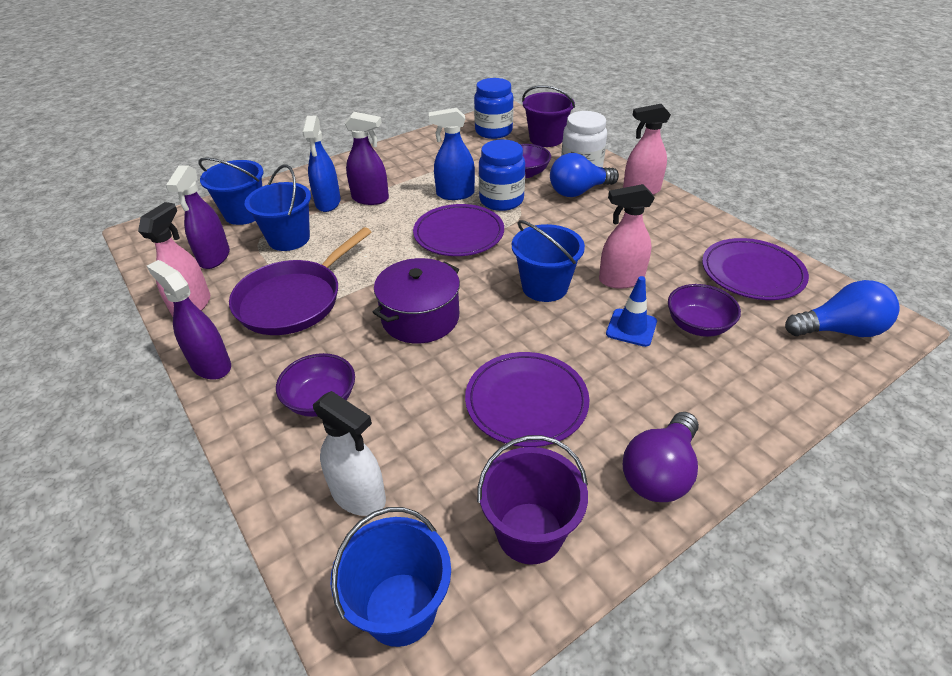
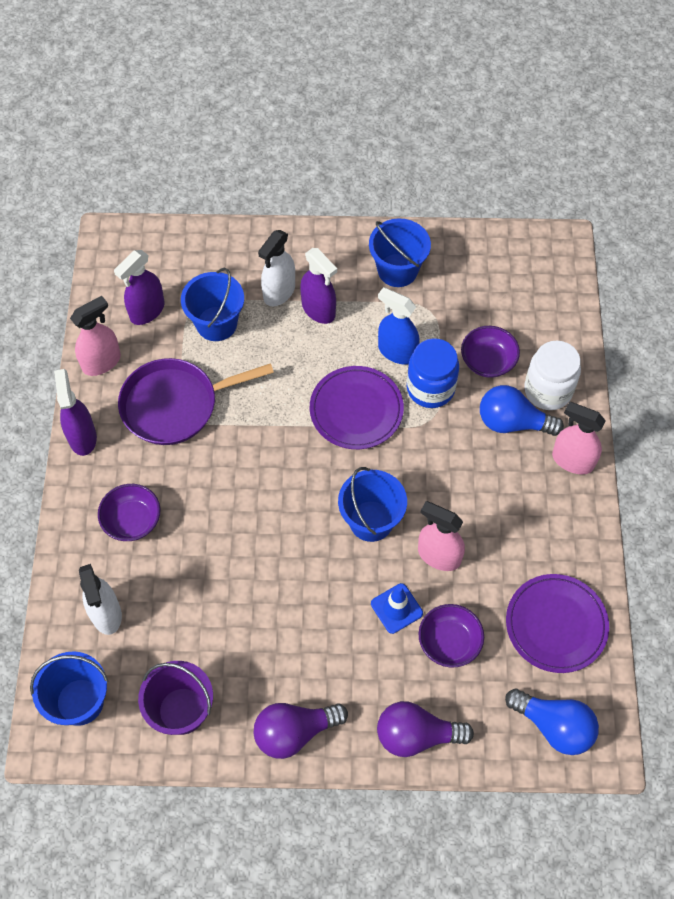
camera: 35 degrees right, 20 degrees up
(244, 214) = (201, 263): blue bucket -> blue bucket (397, 270)
(328, 203) = (279, 292): blue spray bottle -> white spray bottle
(420, 317) = (252, 488): purple pot -> none
(493, 131) = (517, 272): blue jar -> none
(526, 402) = (261, 618): purple plate -> none
(546, 139) = (559, 319): purple bucket -> none
(759, 403) = (416, 735): none -> purple light bulb

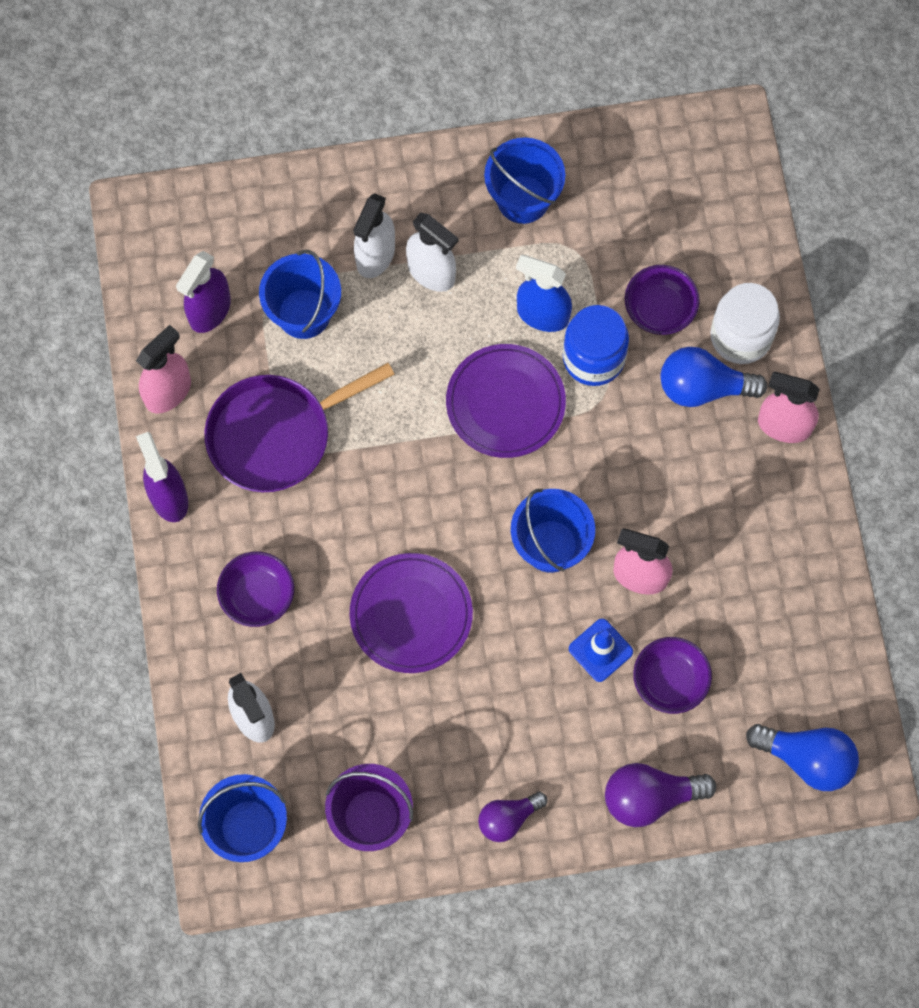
camera: 10 degrees left, 10 degrees up
(294, 732) = (508, 818): purple light bulb -> purple light bulb, size x0.66
(318, 310) = (431, 272): purple spray bottle -> white spray bottle
(556, 624) = (792, 637): purple plate -> purple plate (411, 614)

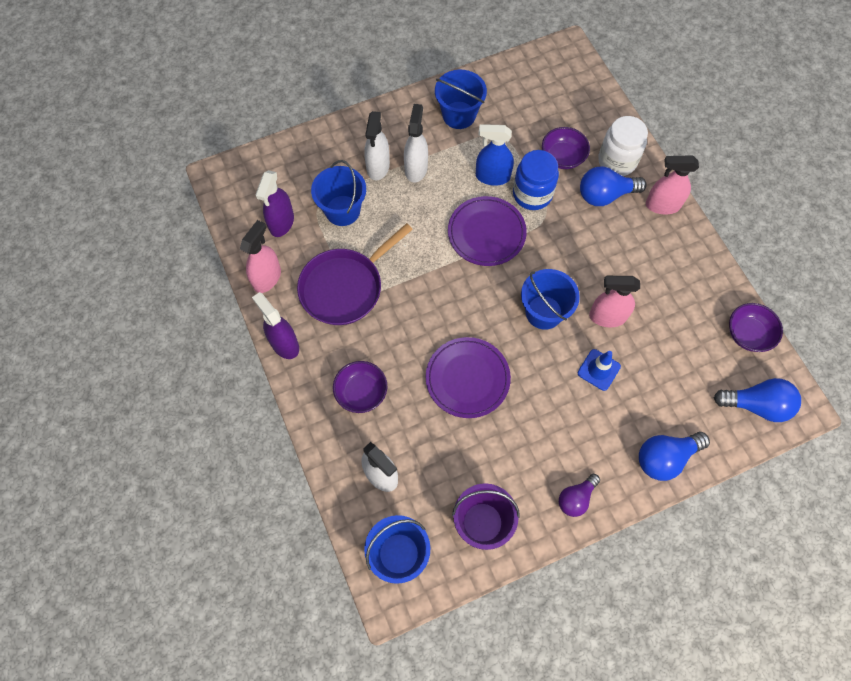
camera: 15 degrees left, 5 degrees down
(431, 272) = (416, 168): white spray bottle -> white spray bottle turned 105 degrees counterclockwise
(650, 797) = (665, 458): purple light bulb -> blue light bulb
(670, 681) = (650, 378): purple bowl -> purple bowl (748, 334)

